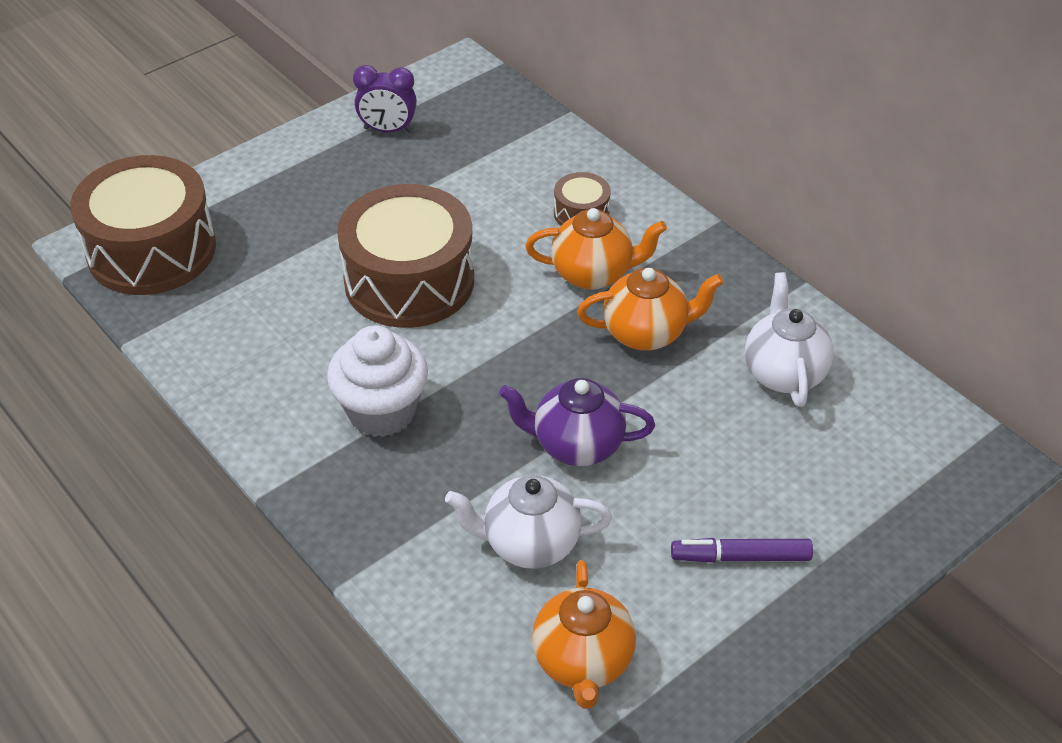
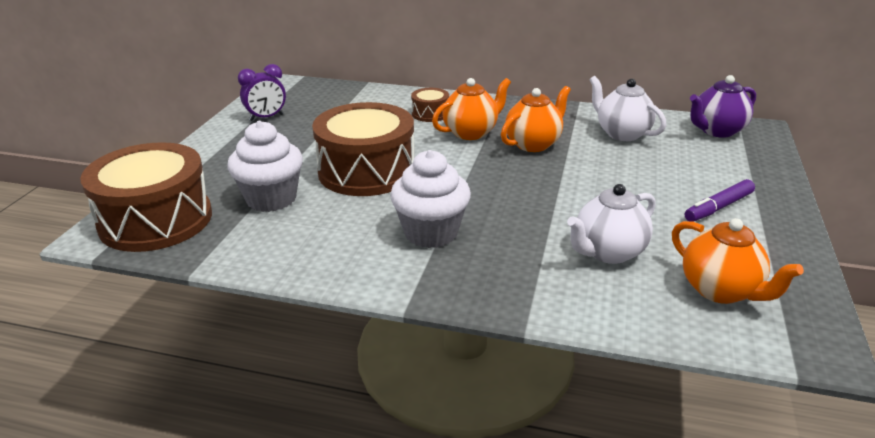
camera: 35 degrees left, 15 degrees down
(277, 274) = (271, 199): none -> white cupcake
(576, 445) = (567, 200): purple teapot -> purple teapot (717, 131)

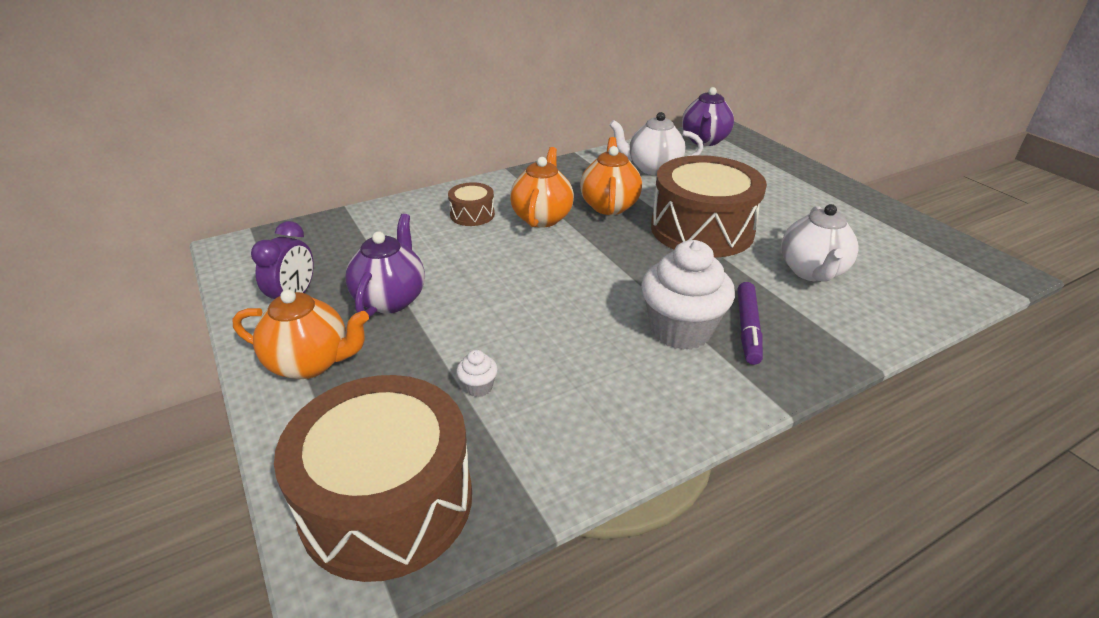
camera: 45 degrees left, 5 degrees up
(271, 199) = (478, 387): white cupcake -> white cupcake, size x0.41
(306, 138) = (391, 299): none -> purple teapot
(366, 171) = (519, 302): brown drum -> brown drum (702, 229)
(718, 207) = (804, 200): purple marker -> purple marker (747, 328)
(720, 291) = (907, 262): orange teapot -> orange teapot (310, 363)

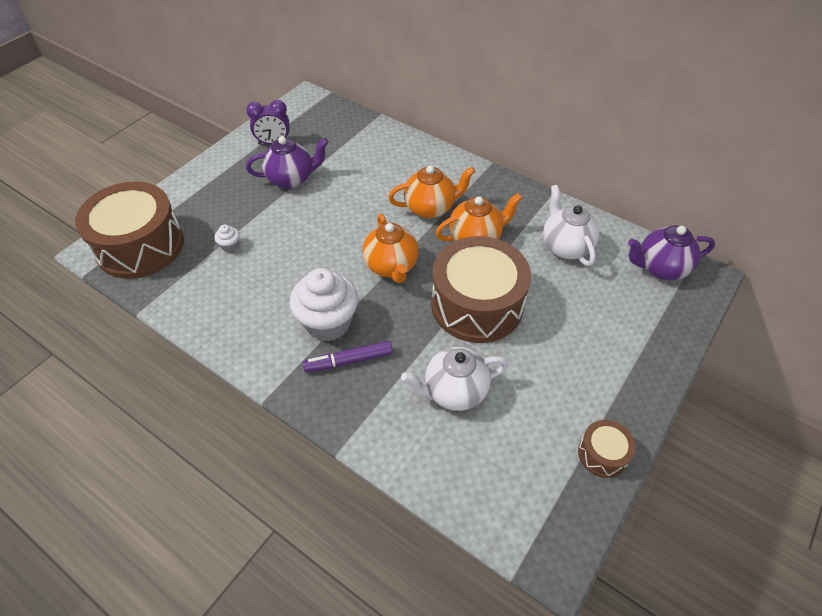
camera: 65 degrees right, 15 degrees up
(310, 363) = (222, 176): orange teapot -> orange teapot (391, 266)
(472, 214) = (410, 173): brown drum -> brown drum (602, 454)

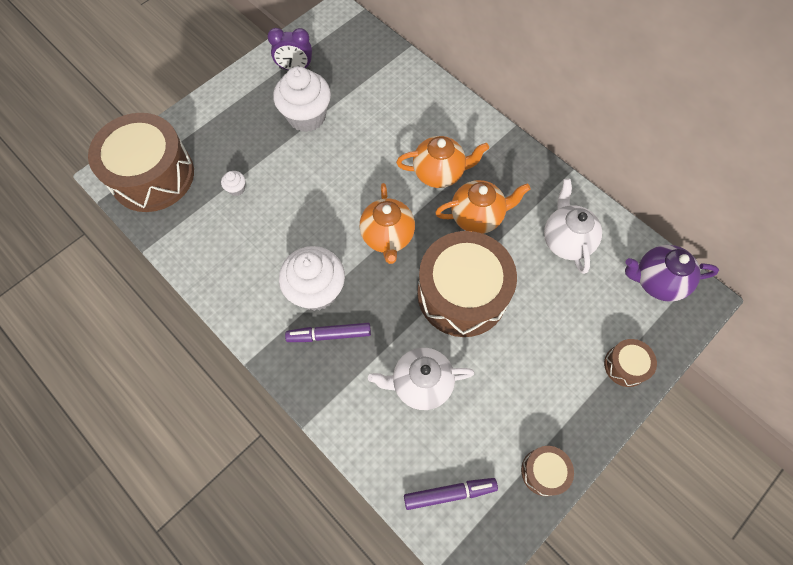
camera: 10 degrees right, 15 degrees up
(291, 179) = (306, 117): purple teapot -> white cupcake
(509, 492) = (449, 493): none -> purple marker
(654, 343) = (625, 366): none -> brown drum

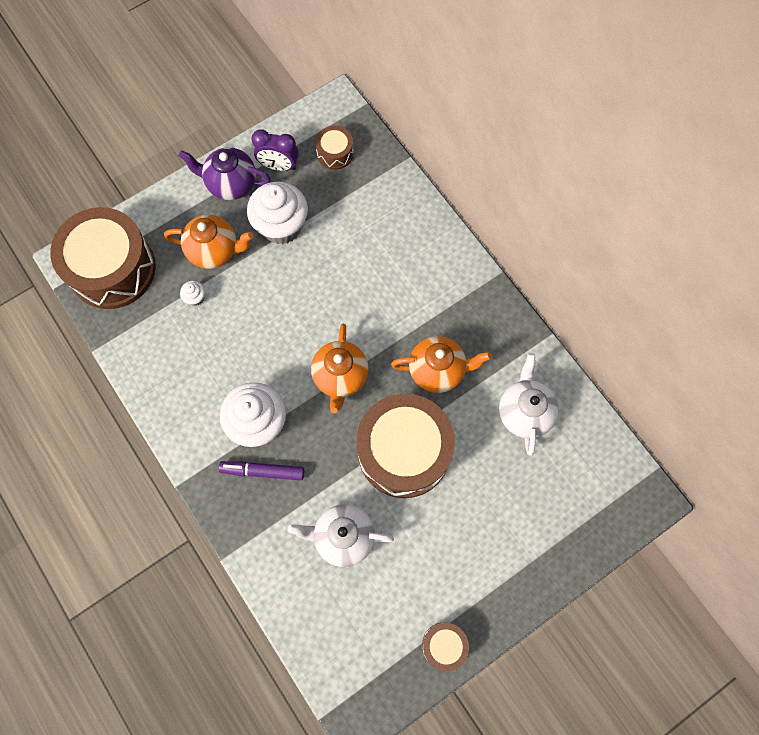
camera: 10 degrees right, 5 degrees up
(439, 173) = (408, 315): orange teapot -> orange teapot (214, 251)
(449, 493) = (349, 649): purple marker -> none
(625, 366) = (551, 555): brown drum -> brown drum (335, 153)
(657, 281) = (607, 473): purple teapot -> purple teapot (231, 184)

